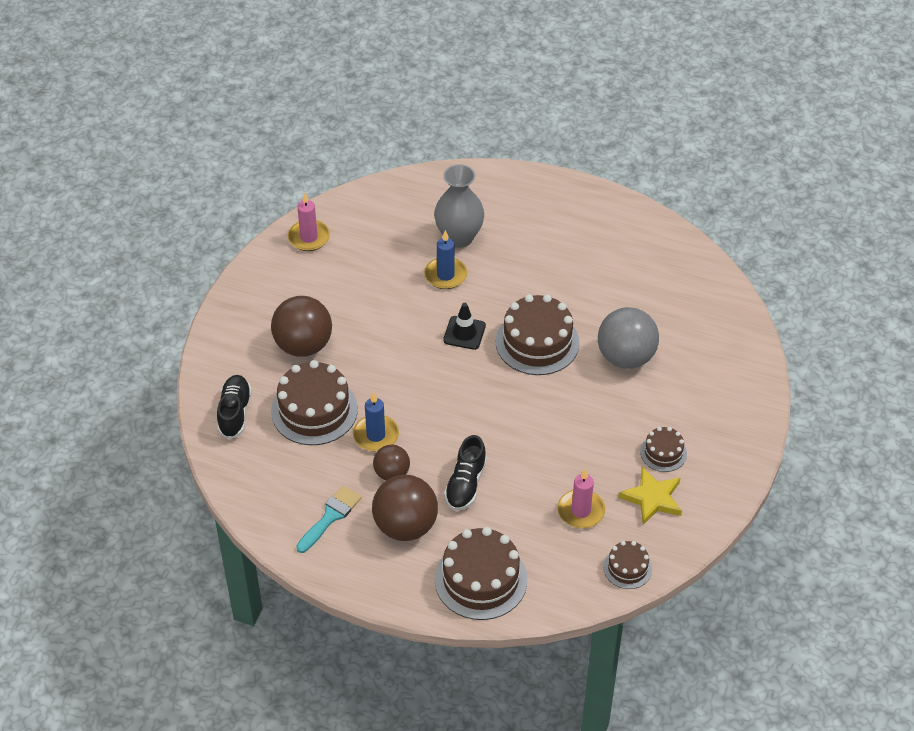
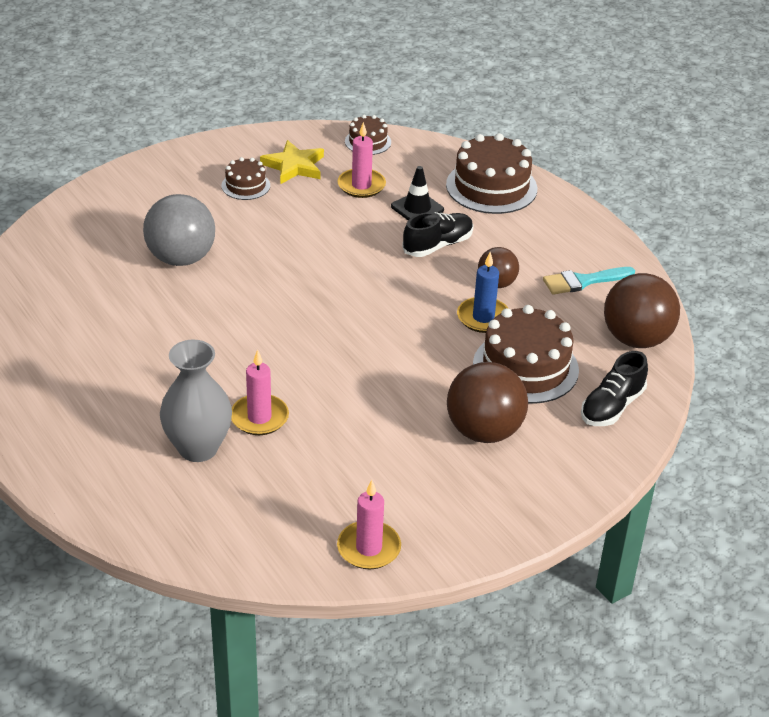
camera: 145 degrees left, 10 degrees down
(405, 526) = (520, 244): brown ball -> brown ball (636, 339)
(445, 275) = (259, 417): blue candle -> pink candle
(464, 333) = (304, 354): black traffic cone -> black traffic cone (417, 208)
(537, 342) = (244, 310): brown cake -> none

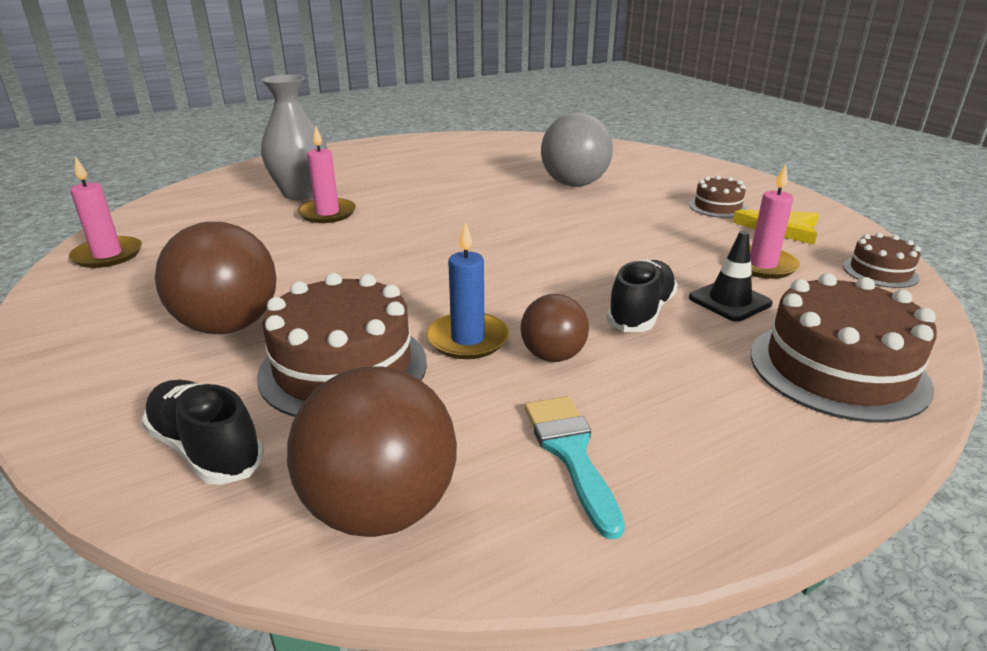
camera: 95 degrees right, 10 degrees down
(438, 245) = (640, 312): black shoe -> black shoe turned 120 degrees counterclockwise

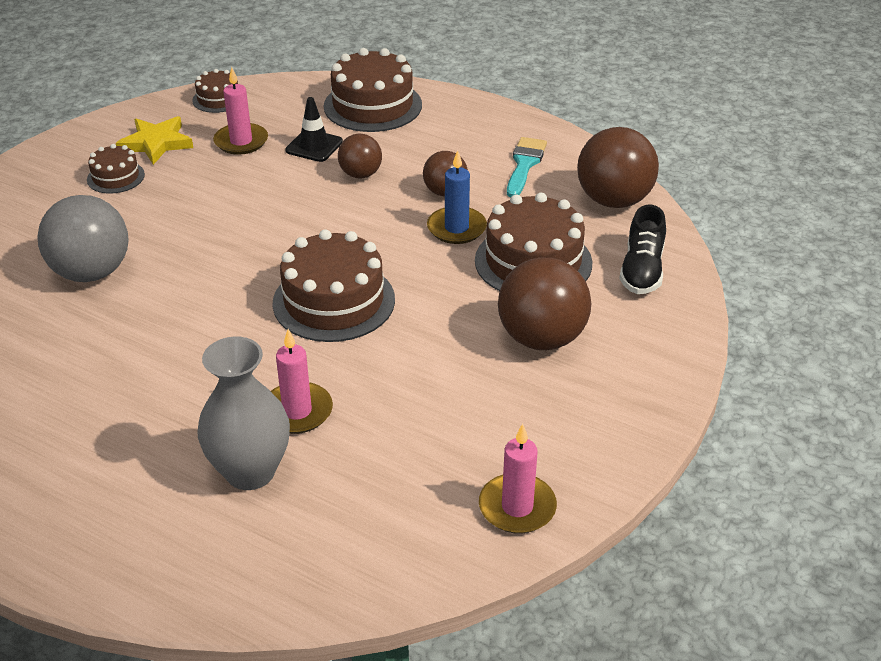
camera: 120 degrees left, 10 degrees up
(429, 249) = (334, 301): none -> brown cake
(570, 453) = (524, 164): turquoise brush -> turquoise brush turned 150 degrees clockwise
(640, 312) = (360, 174): black shoe -> brown ball

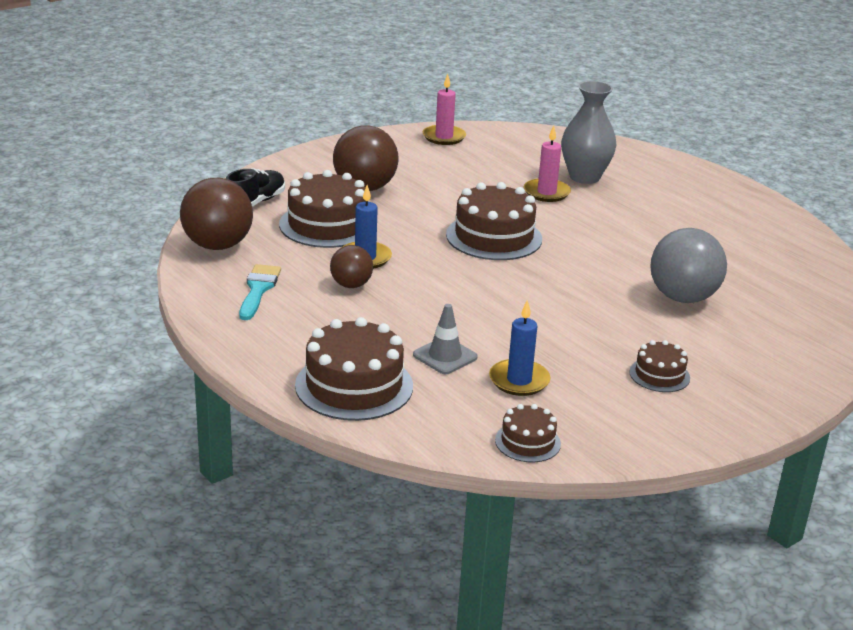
camera: 160 degrees left, 10 degrees down
(156, 143) = (612, 402): yellow star -> none
(241, 141) = (519, 380): pink candle -> blue candle
(314, 146) = (445, 356): black traffic cone -> grey traffic cone
(360, 174) = (416, 318): brown ball -> none
(524, 164) = (258, 289): turquoise brush -> turquoise brush turned 150 degrees clockwise

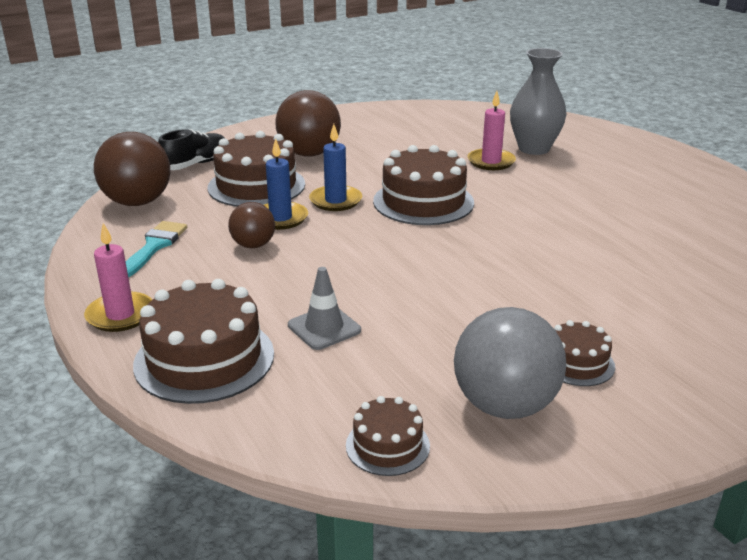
camera: 10 degrees right, 0 degrees up
(444, 137) = (404, 112): pink candle -> pink candle (120, 315)
(519, 380) = (401, 362): blue candle -> blue candle (335, 201)
(682, 297) = (619, 271): grey ball -> grey ball (504, 405)

